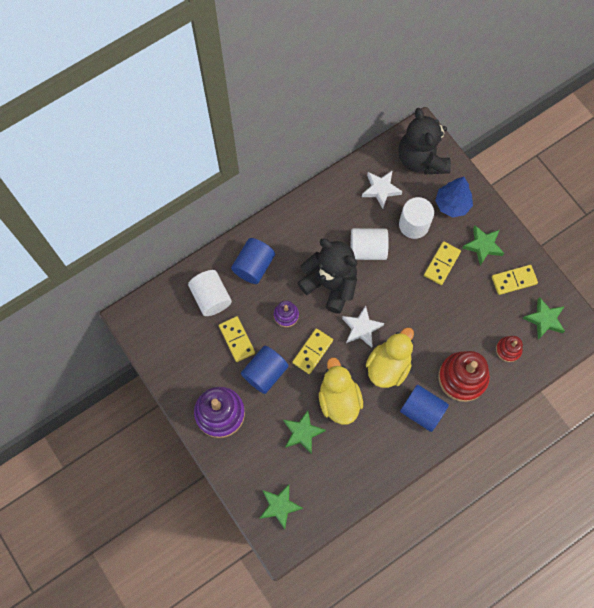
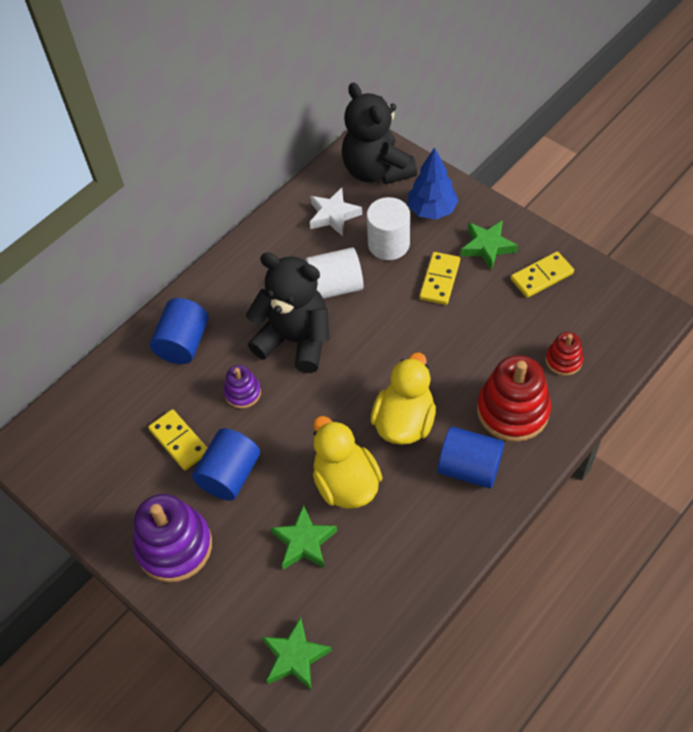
camera: 10 degrees left, 15 degrees down
(211, 297) = (131, 396): white cylinder -> none
(312, 351) = (291, 430): yellow domino -> none
(361, 328) = (353, 383): white star -> none
(544, 319) = (599, 312): green star -> none

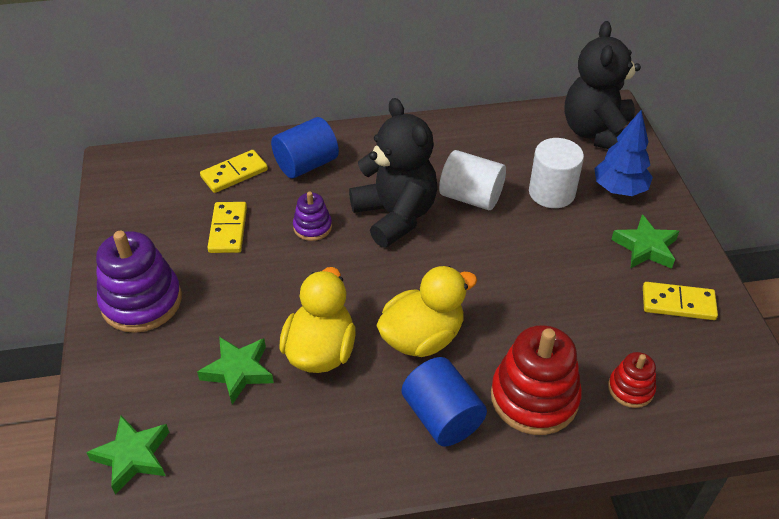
camera: 35 degrees right, 10 degrees down
(230, 475) = (238, 279): blue cylinder -> none
(333, 215) = (524, 145): white star -> none
(439, 280) = (571, 246): yellow domino -> yellow domino (234, 173)

